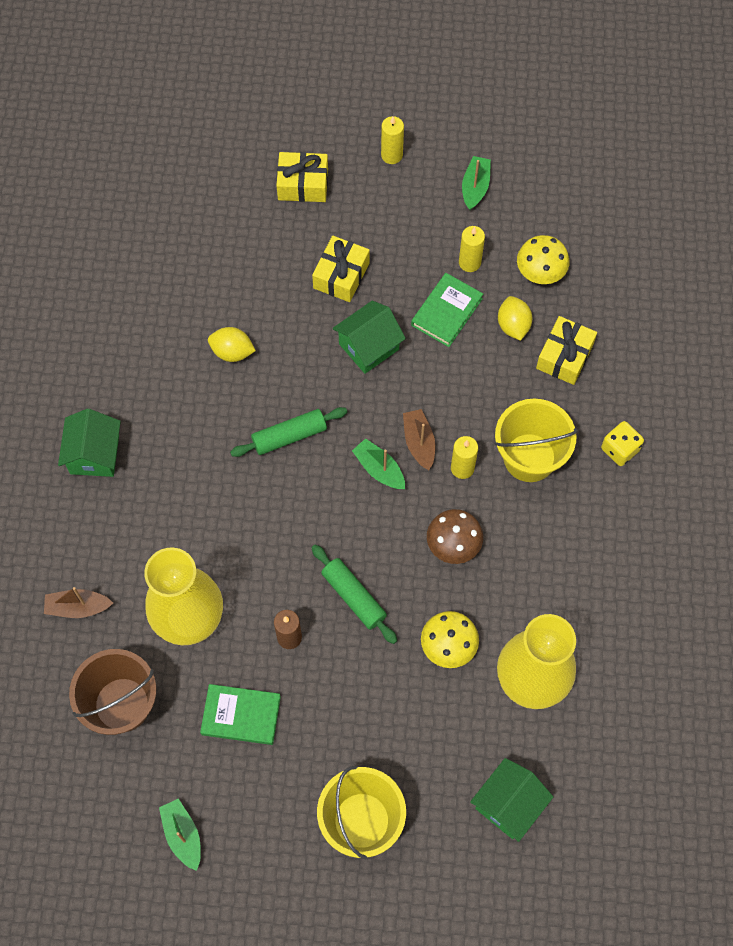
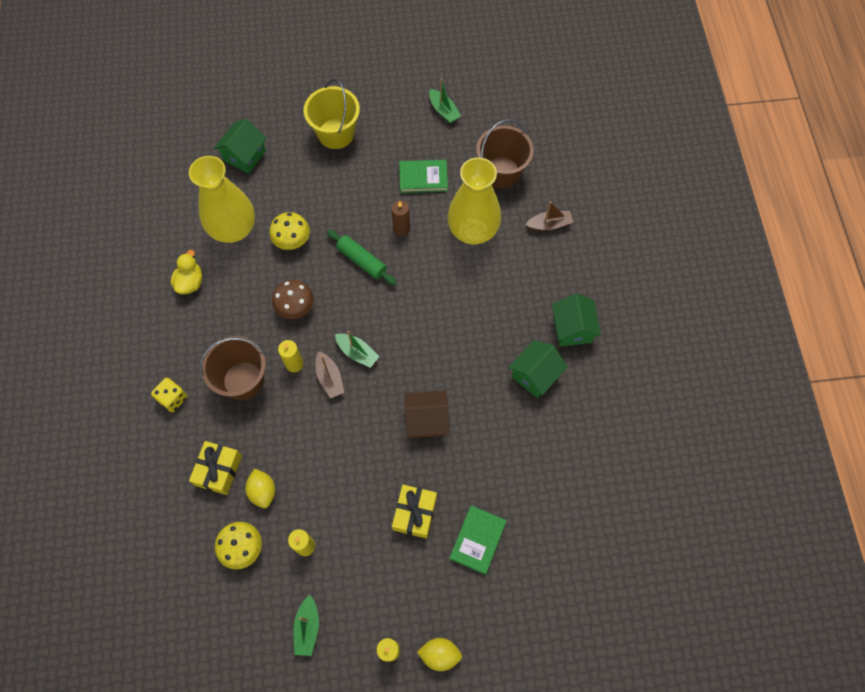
camera: 170 degrees right, 0 degrees up
(232, 352) = (490, 428): yellow lemon -> yellow lemon (440, 654)
(289, 436) = (430, 367): green rolling pin -> none
(303, 184) = (466, 602): yellow gift -> none
(307, 373) = (426, 420): none -> brown house
(369, 346) = (381, 451): green house -> green house (535, 375)
(447, 312) = (320, 494): green book -> green book (477, 540)
(529, 457) = (243, 380): yellow bucket -> brown bucket
(596, 604) = (190, 282): none -> yellow duck

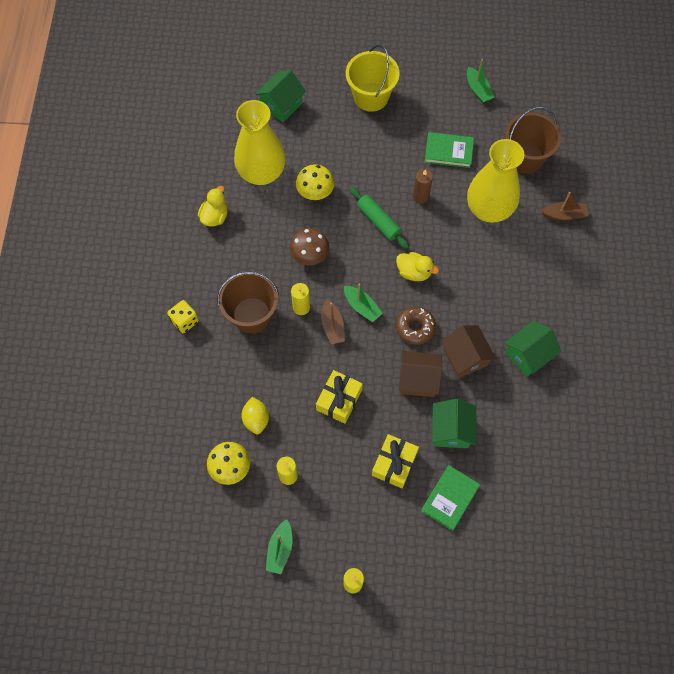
camera: 10 degrees right, 0 degrees up
(219, 470) = (218, 393): yellow gift -> yellow gift (339, 400)
(406, 308) = (414, 272): none -> yellow duck
(415, 366) = (415, 328): none -> brown donut
(440, 654) = (398, 595): yellow lemon -> none
(471, 388) = (465, 357): none -> brown house
(572, 329) = (571, 317): green house -> green house (451, 430)

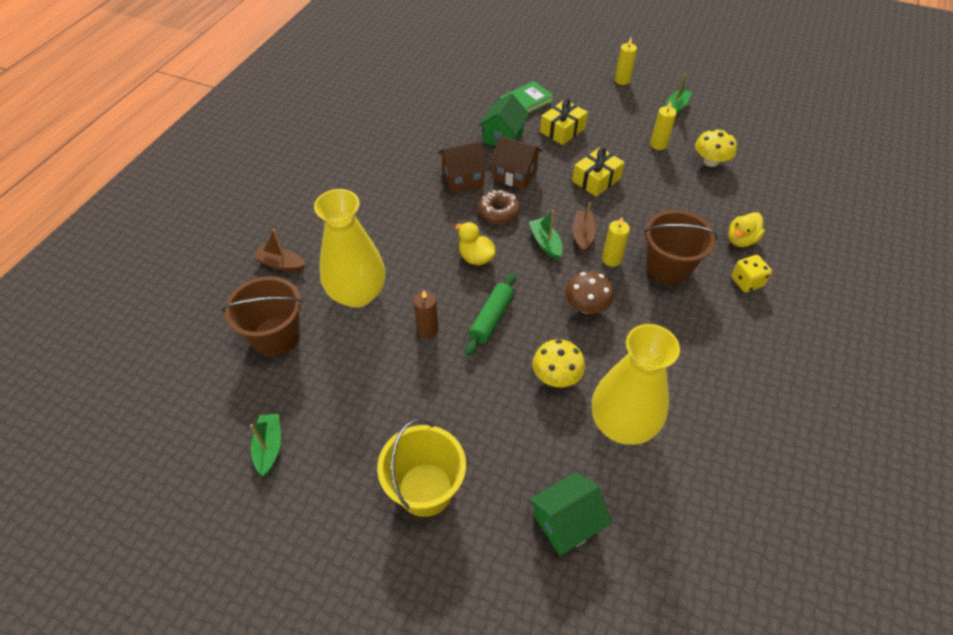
camera: 160 degrees left, 15 degrees down
(215, 216) = (697, 384): yellow duck -> yellow duck (741, 240)
(256, 419) = (680, 186): yellow lemon -> none
(378, 221) = (491, 318): green rolling pin -> green rolling pin turned 45 degrees clockwise
(448, 152) = (363, 373): green book -> none
(465, 357) = (463, 179): brown house -> brown house turned 75 degrees clockwise
(528, 355) = (404, 166): green house -> none

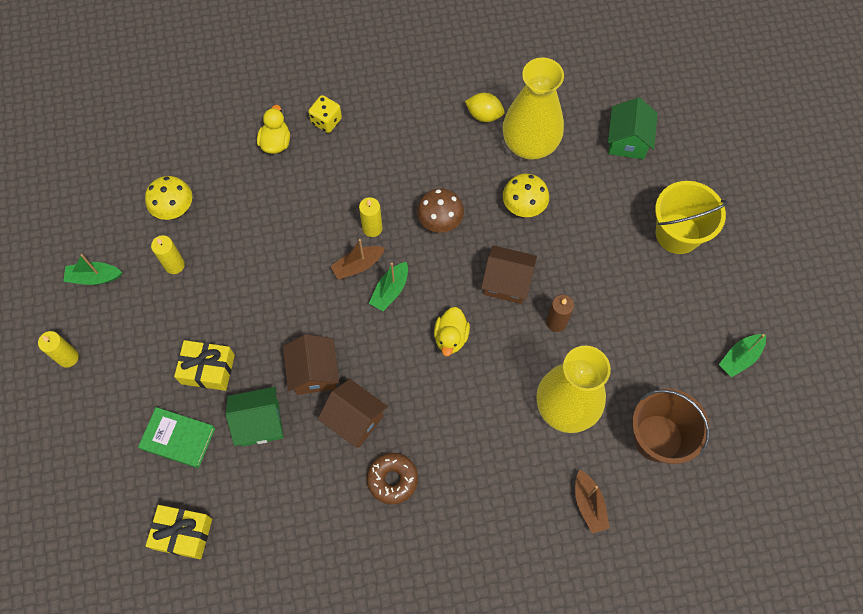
camera: 125 degrees left, 15 degrees up
(491, 318) = (507, 282): green rolling pin -> brown house
(498, 212) = (379, 355): brown donut -> brown donut (392, 479)
(566, 523) = (627, 141): green house -> green house turned 75 degrees clockwise
(596, 180) = (271, 294): yellow gift -> yellow gift (183, 534)
(668, 267) = (350, 182): brown bucket -> none
(683, 405) = (484, 115): none -> yellow lemon
(741, 240) = (276, 142): yellow duck -> yellow duck turned 90 degrees counterclockwise

